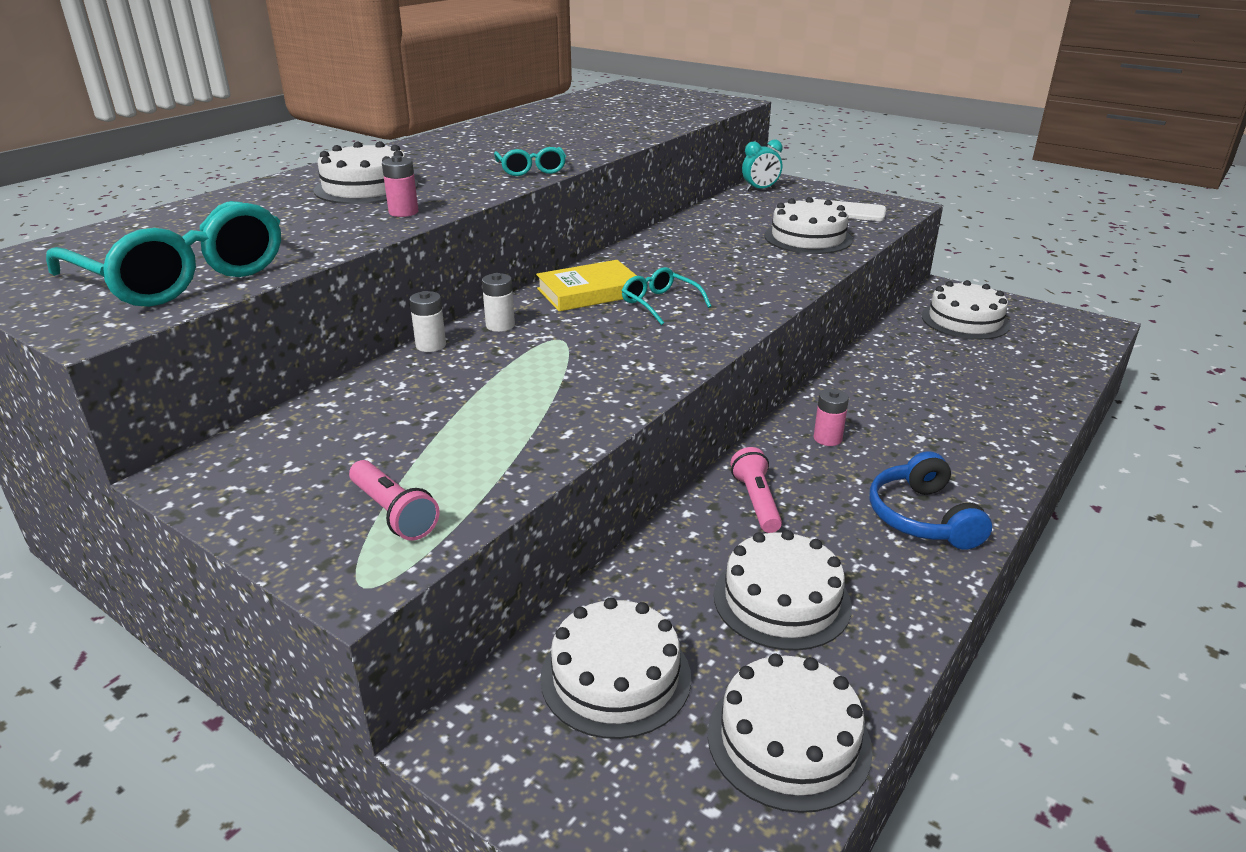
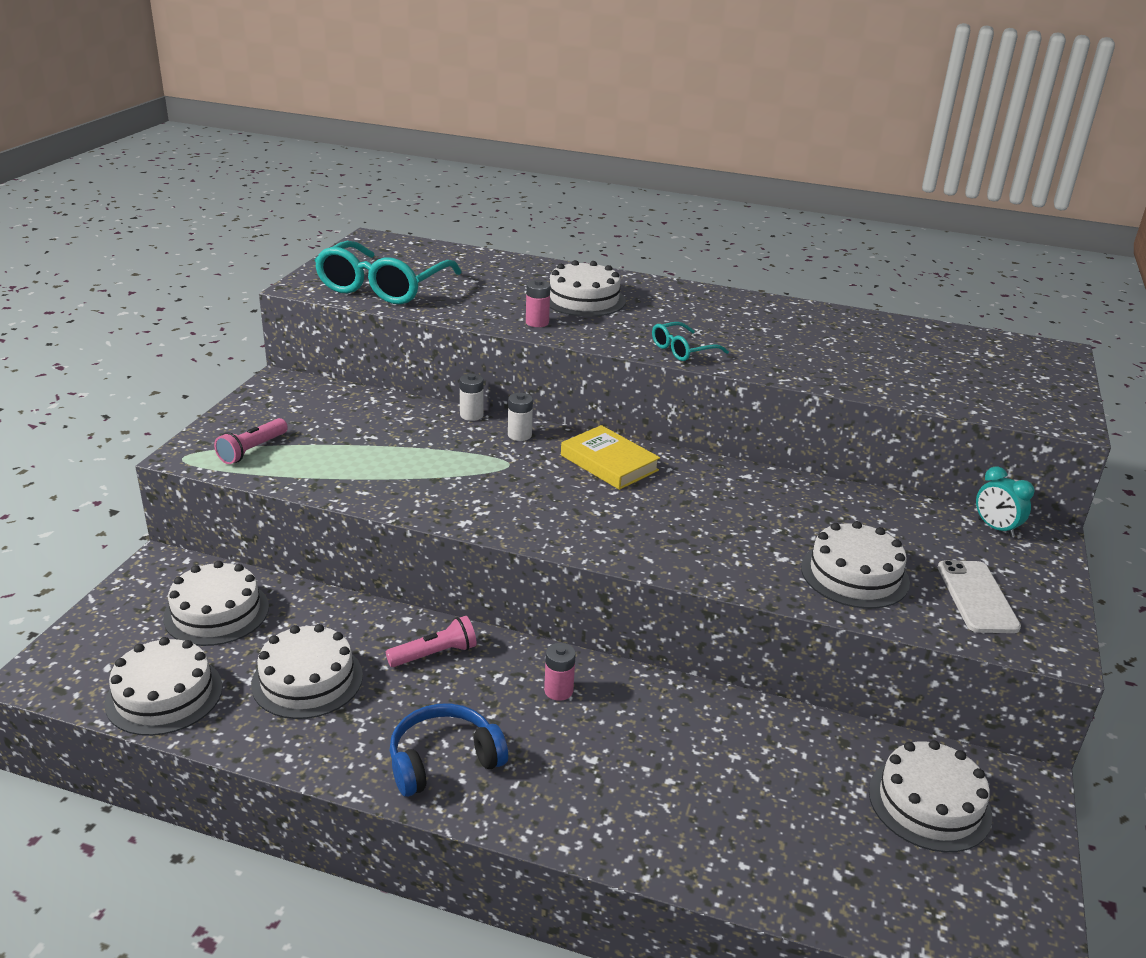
camera: 70 degrees right, 0 degrees up
(660, 303) = (607, 501): turquoise glasses -> none

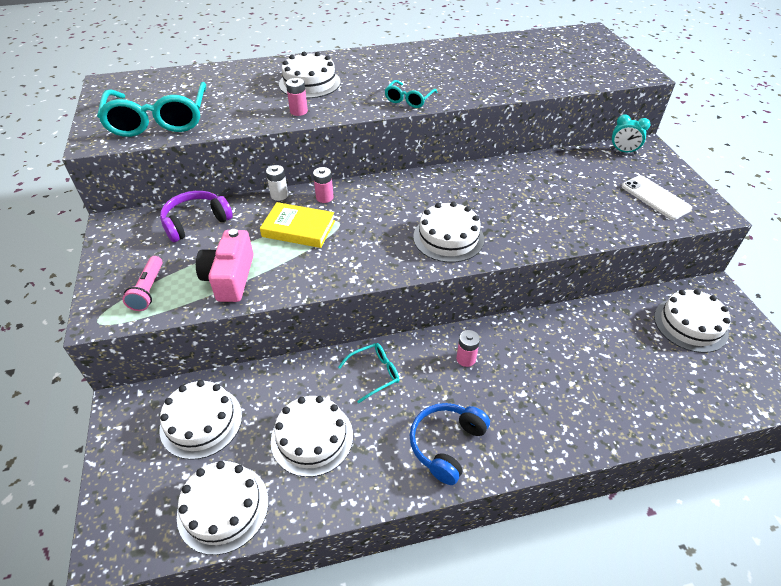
camera: 30 degrees left, 15 degrees up
(338, 470) = (230, 278): none -> pink camera
(358, 408) = (196, 222): none -> purple headphones
(434, 654) = (374, 373): pink flashlight -> turquoise glasses
(519, 435) = (324, 197): white battery -> pink battery
(609, 463) = (397, 195): yellow book -> yellow book (298, 229)
(854, 574) = (591, 211): white cake -> white cake (448, 238)

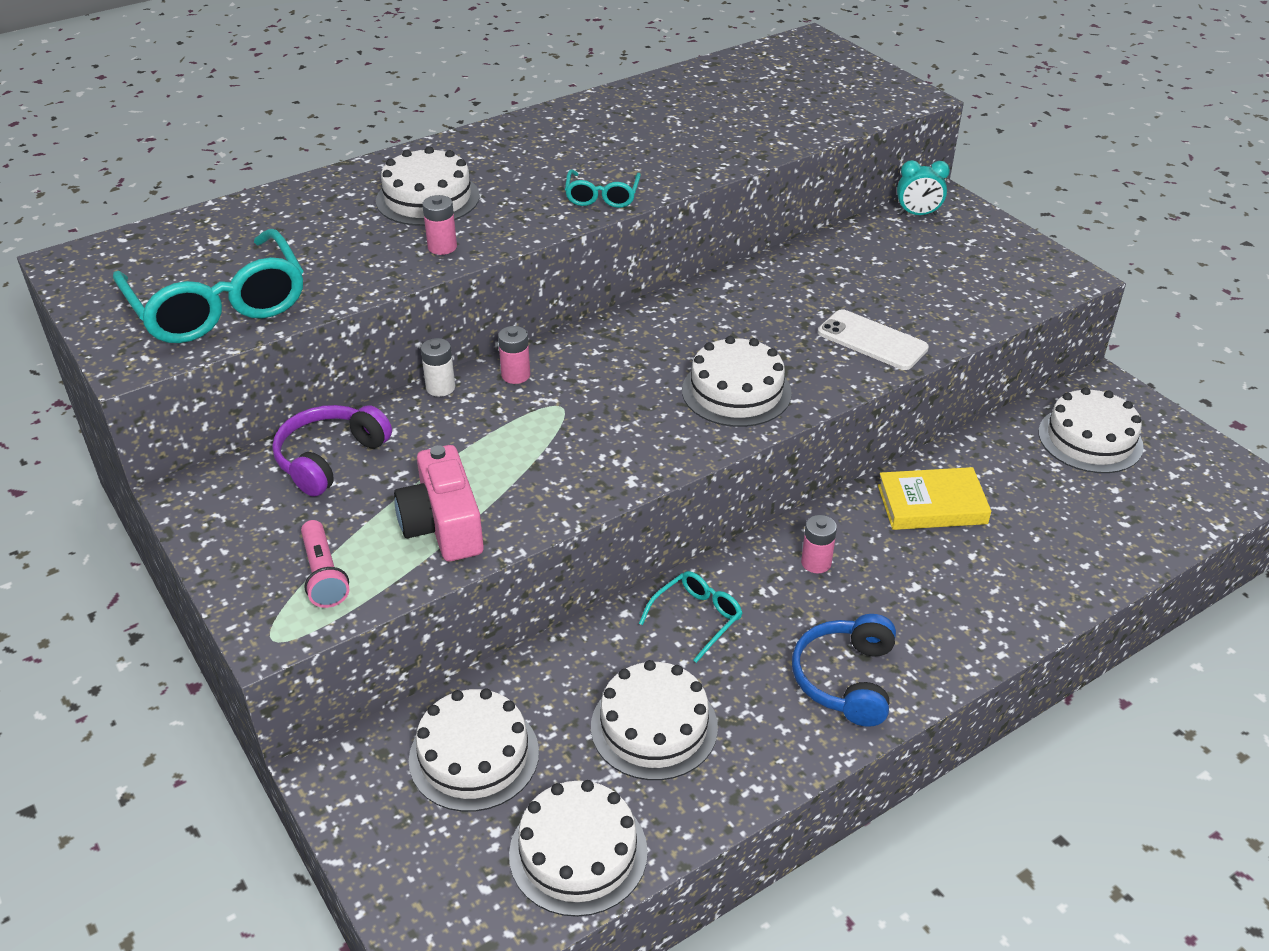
camera: 20 degrees left, 5 degrees down
(298, 229) = (504, 430): yellow book -> yellow book (932, 504)
(655, 197) = (990, 272): white phone -> white phone (872, 340)

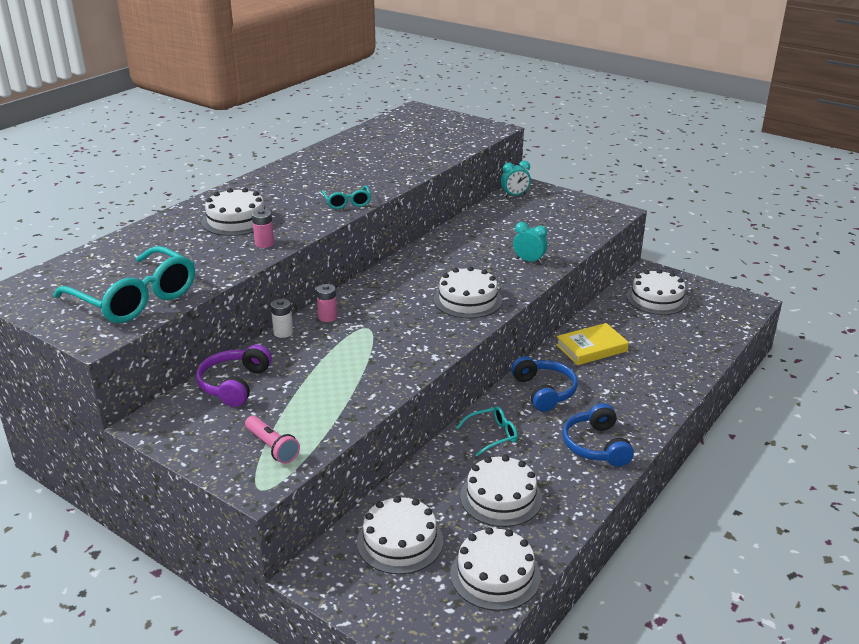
camera: 20 degrees left, 10 degrees down
(443, 525) = (333, 404): pink camera -> none
(697, 618) = (492, 435): turquoise glasses -> turquoise glasses turned 45 degrees clockwise
(816, 563) = (544, 391): pink battery -> blue headphones
(872, 340) = (529, 261): white phone -> turquoise clock

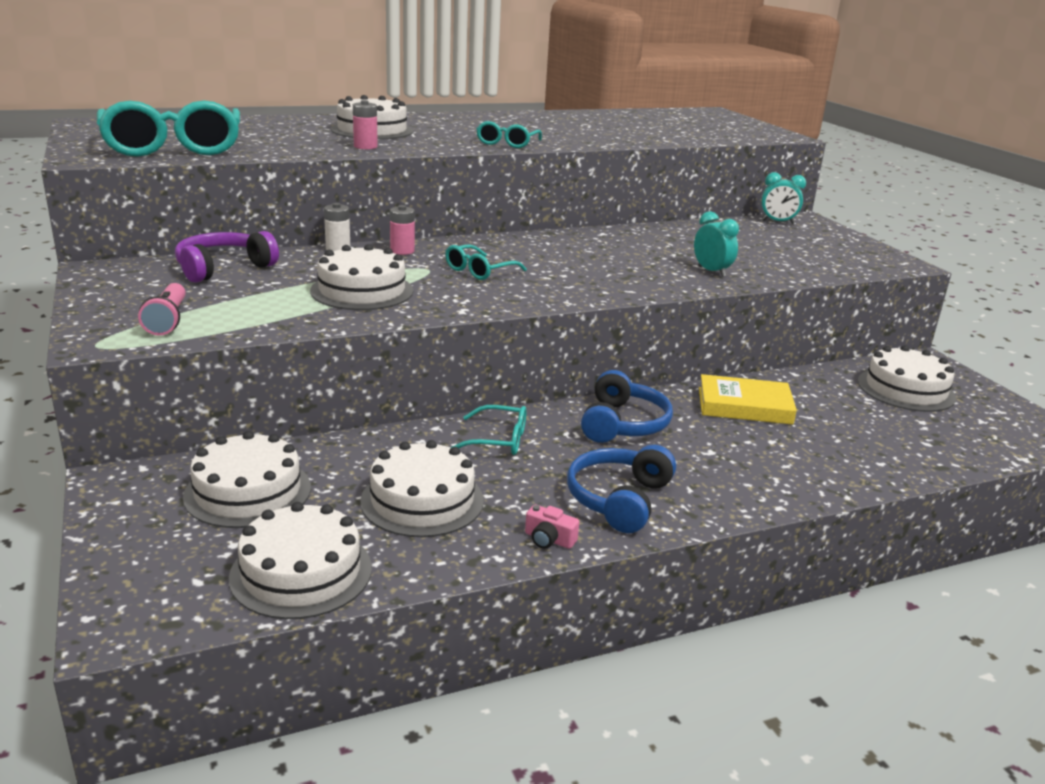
camera: 30 degrees right, 5 degrees down
(400, 316) = (479, 271): none -> turquoise glasses
(467, 300) = (580, 280): white cake -> white cake (362, 291)
(590, 489) = (549, 539): none -> pink camera

